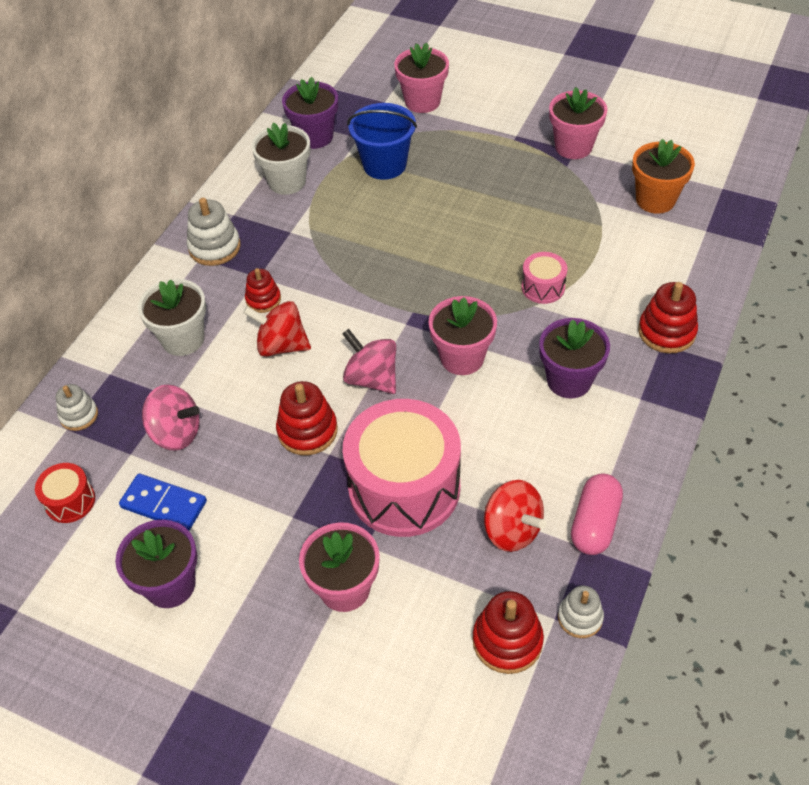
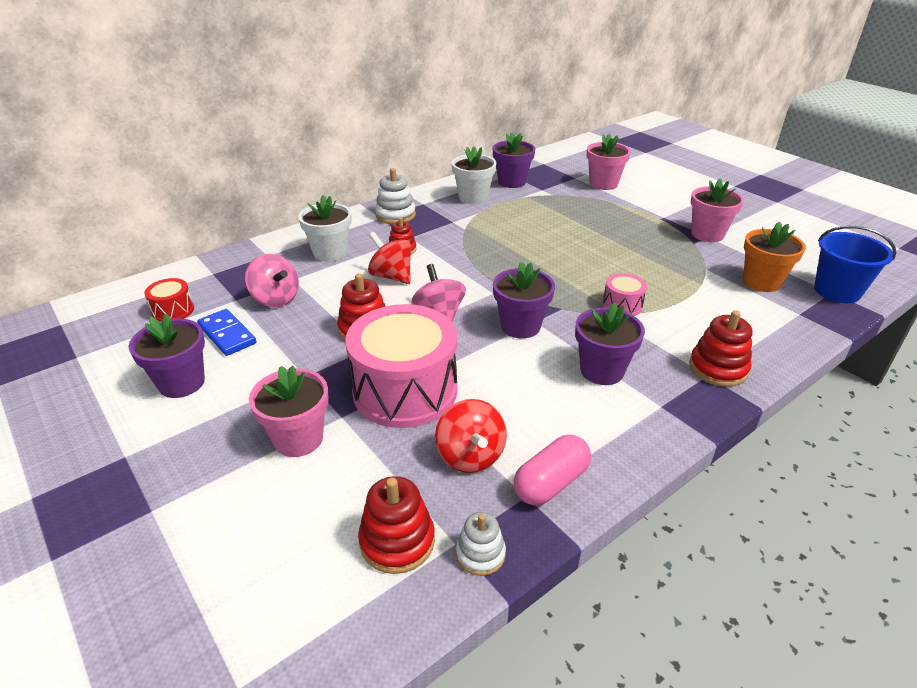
camera: 25 degrees right, 15 degrees down
(79, 415) = (227, 269): white stacking toy -> none
(384, 165) = (549, 207): blue bucket -> blue bucket (837, 291)
(462, 358) = (520, 326): pink flower pot -> purple flower pot

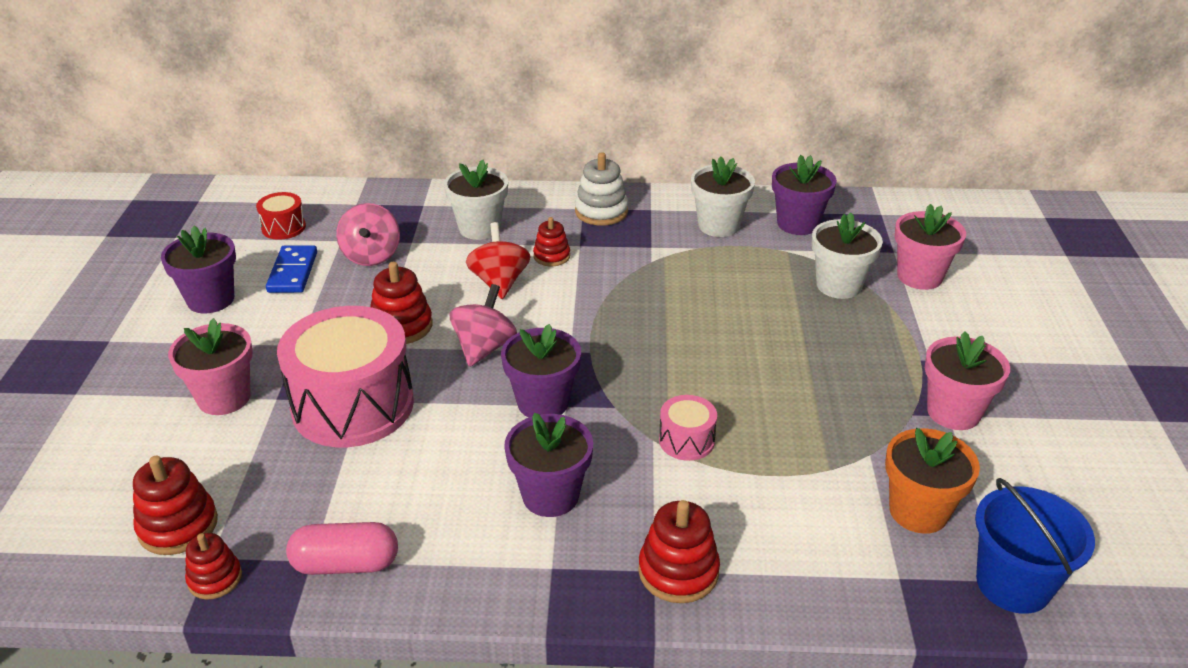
camera: 40 degrees right, 0 degrees up
(470, 456) = (319, 497): red spinning top -> none
(480, 554) = (215, 578): white stacking toy -> red stacking toy
(575, 202) = (838, 285): none -> white flower pot

